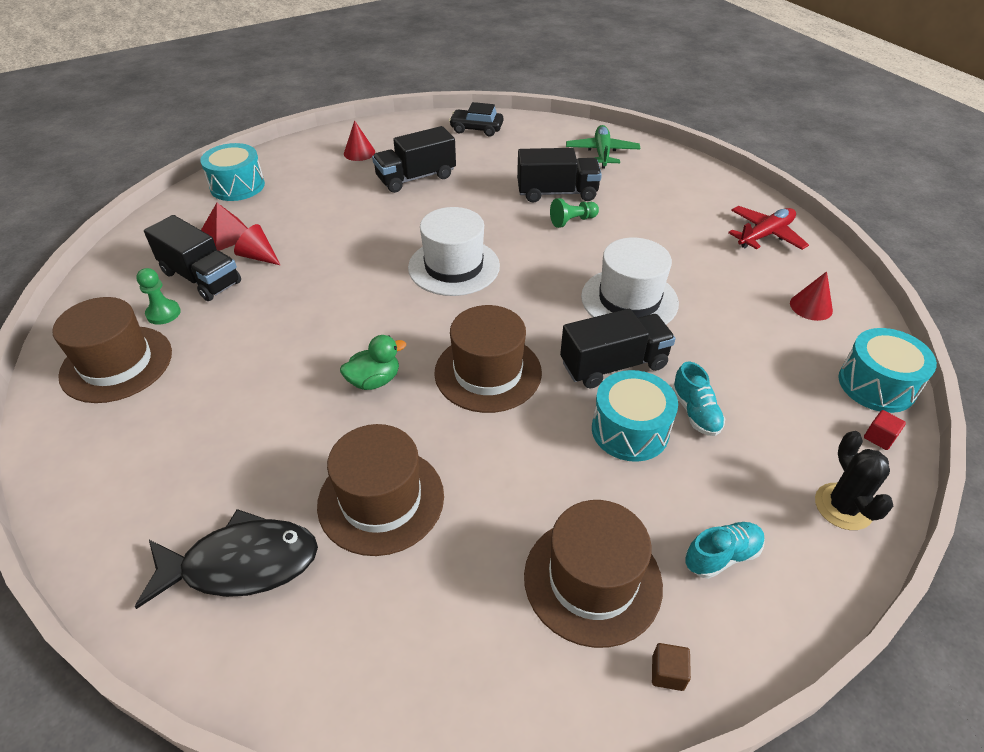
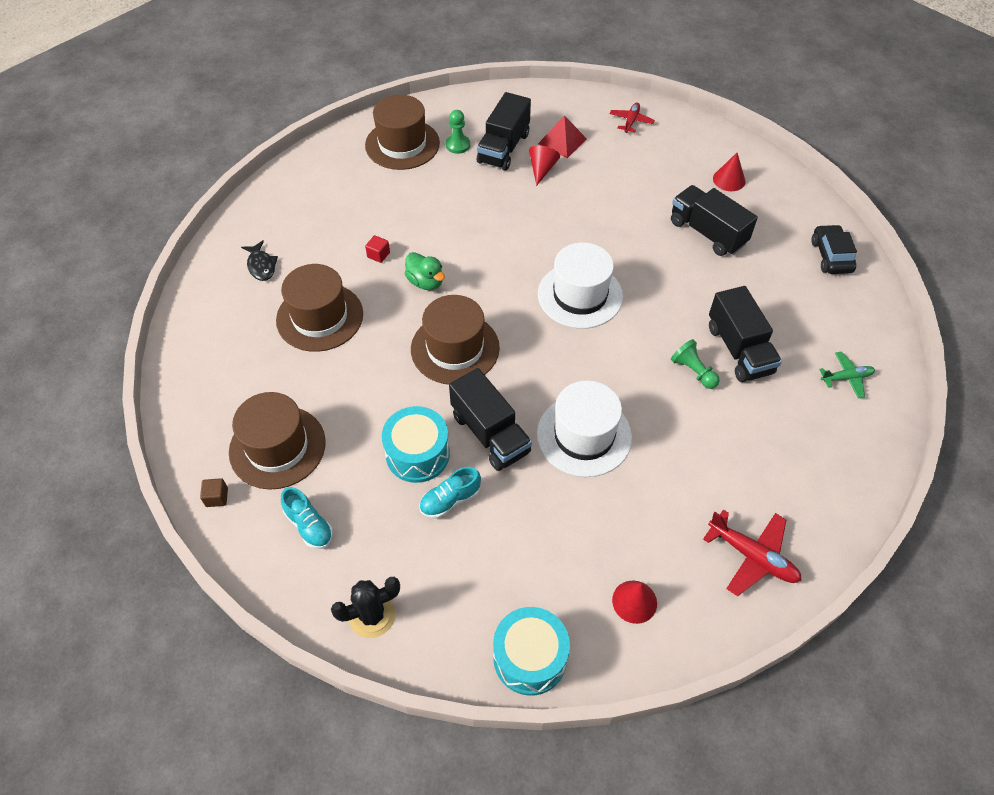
camera: 75 degrees right, 10 degrees up
(237, 186) = (631, 121): turquoise drum -> red plane
(241, 564) = (261, 266): black fish -> black fish, size x0.52
(602, 153) = (846, 378): green plane -> green plane, size x0.64
(879, 437) = (458, 653): red cube -> red cube (378, 255)

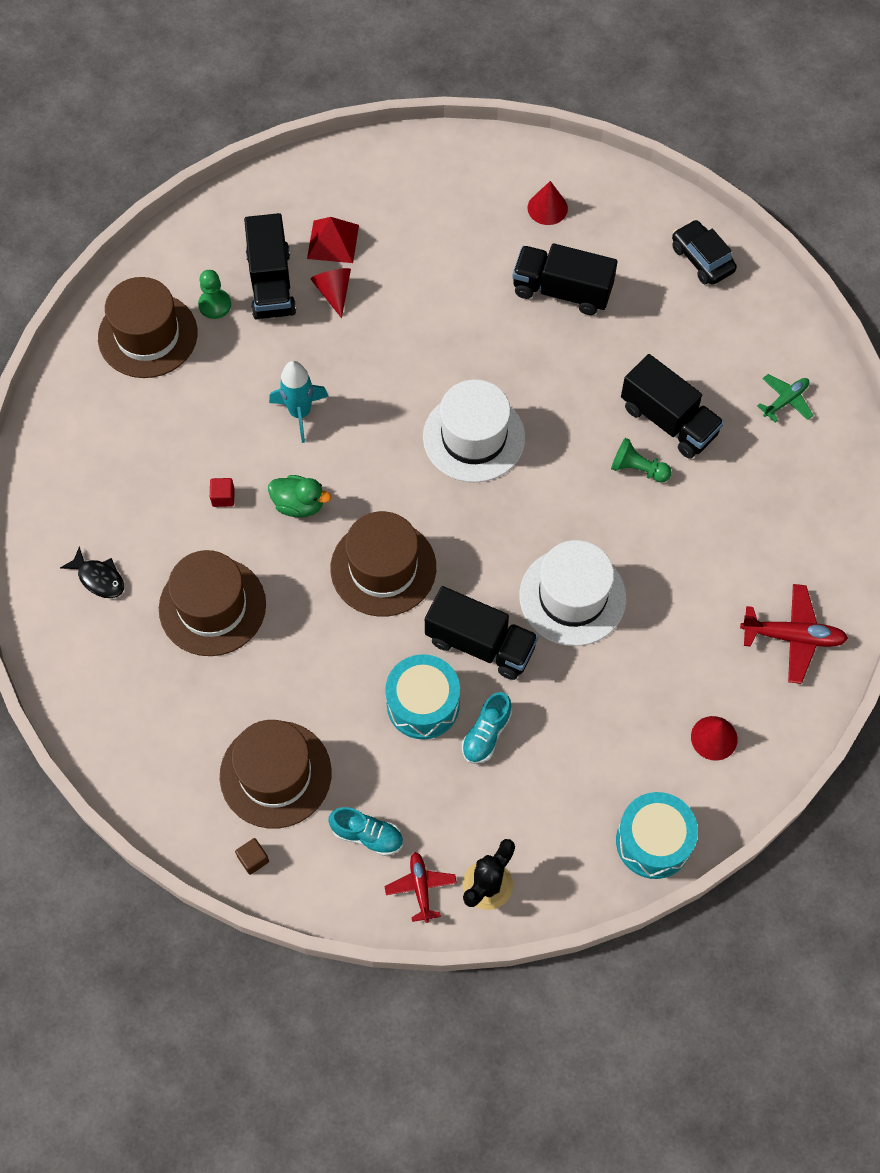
camera: 30 degrees left, 10 degrees up
(467, 228) = (300, 413): none -> turquoise rocket
(631, 121) = (395, 175): red plane -> red plane (421, 887)

